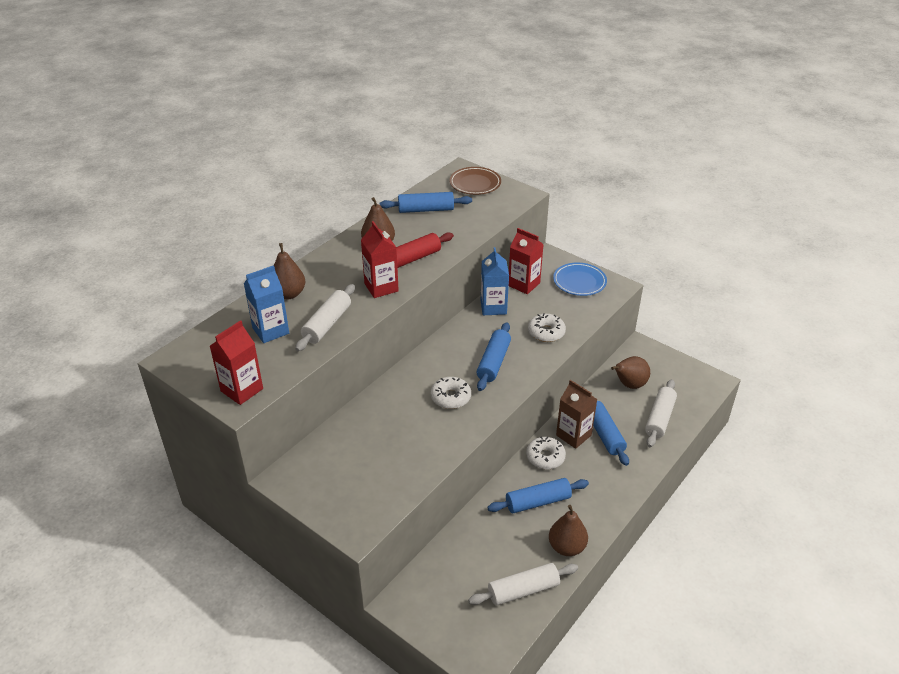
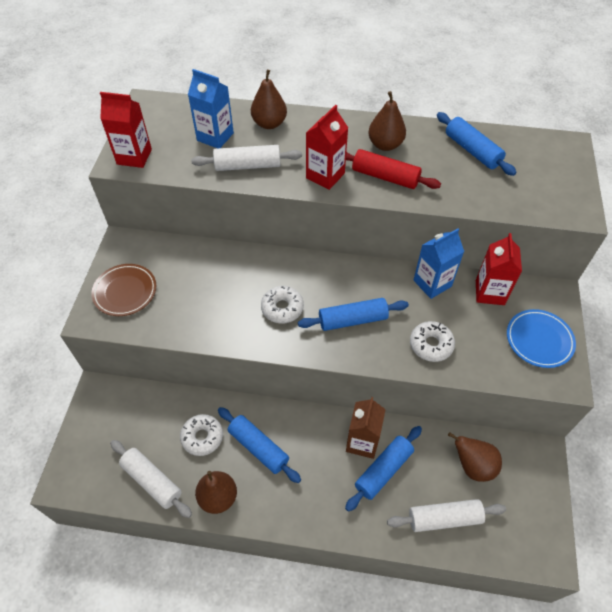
camera: 60 degrees right, 15 degrees up
(475, 183) = (556, 166): brown plate -> brown plate (125, 292)
(545, 457) = (317, 429): white donut -> white donut (202, 437)

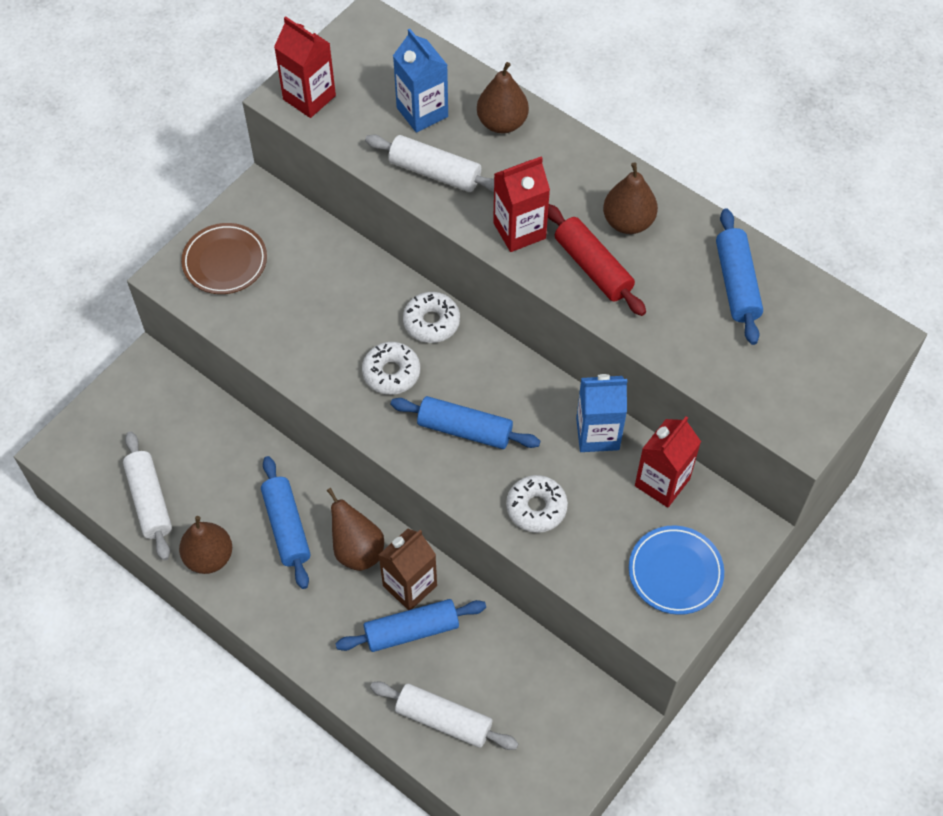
camera: 30 degrees right, 5 degrees up
(202, 437) = (231, 481): white donut -> white donut (431, 322)
(473, 465) = (521, 684): brown pear -> brown pear (357, 550)

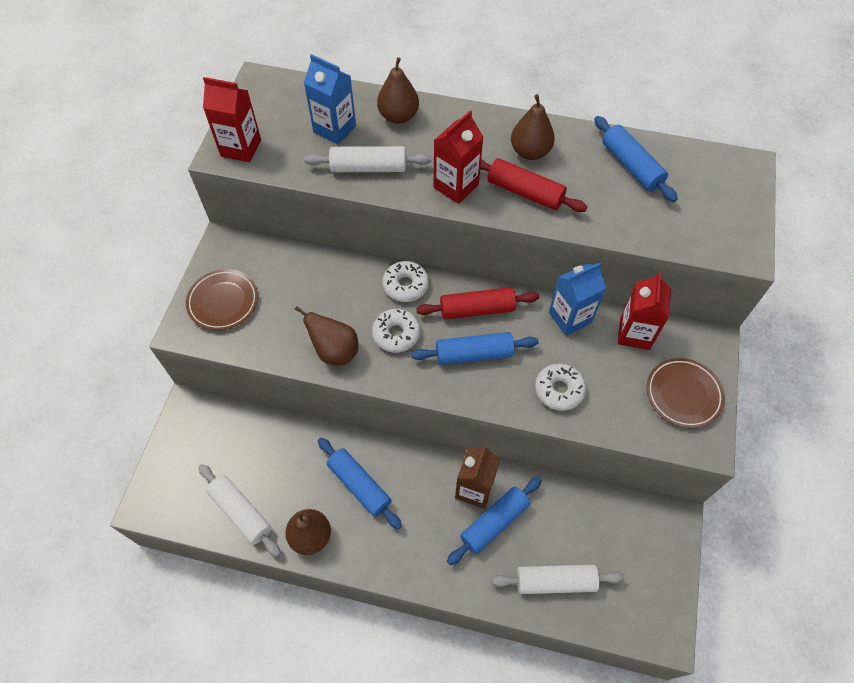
camera: 25 degrees left, 0 degrees up
(357, 550) = (421, 479): brown pear -> brown pear (335, 351)
(496, 381) = (477, 309): none -> red rolling pin
(675, 572) = (683, 394): blue plate -> brown plate

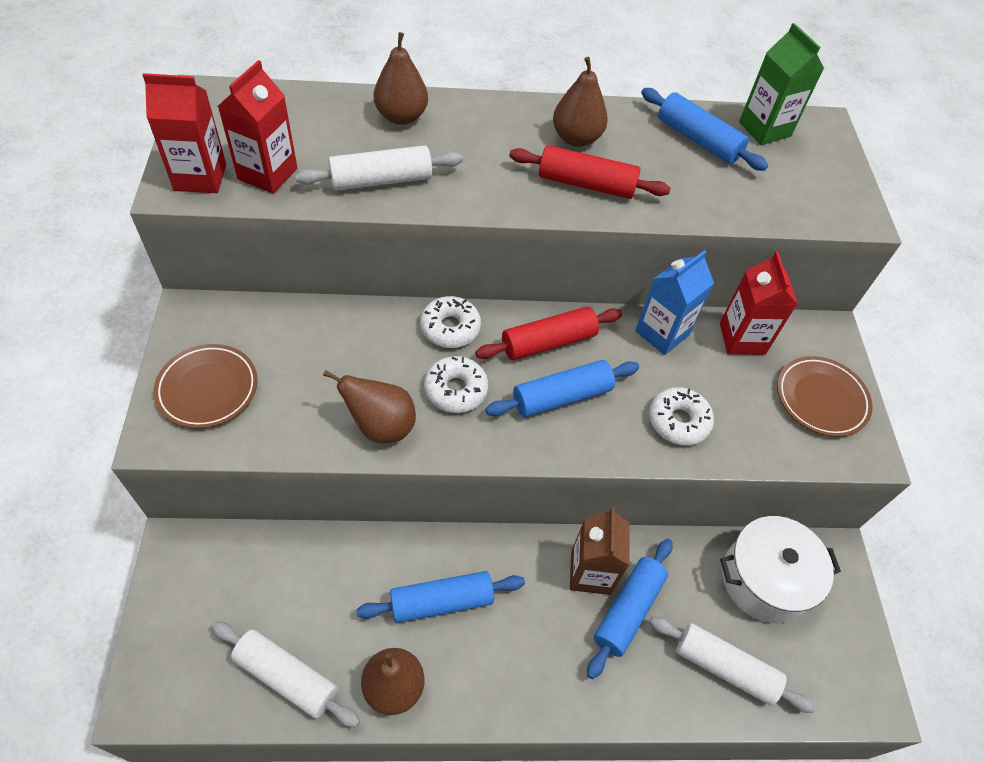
camera: 20 degrees left, 5 degrees down
(334, 129) = (323, 140): blue carton -> none
(359, 485) = (441, 601): blue rolling pin -> blue rolling pin turned 45 degrees counterclockwise
(456, 186) = (500, 188): red carton -> red carton (267, 174)
(555, 581) = (725, 667): white rolling pin -> white rolling pin turned 45 degrees clockwise
(609, 524) = (764, 579): none -> white pot
(693, 163) = (764, 129): none -> green carton

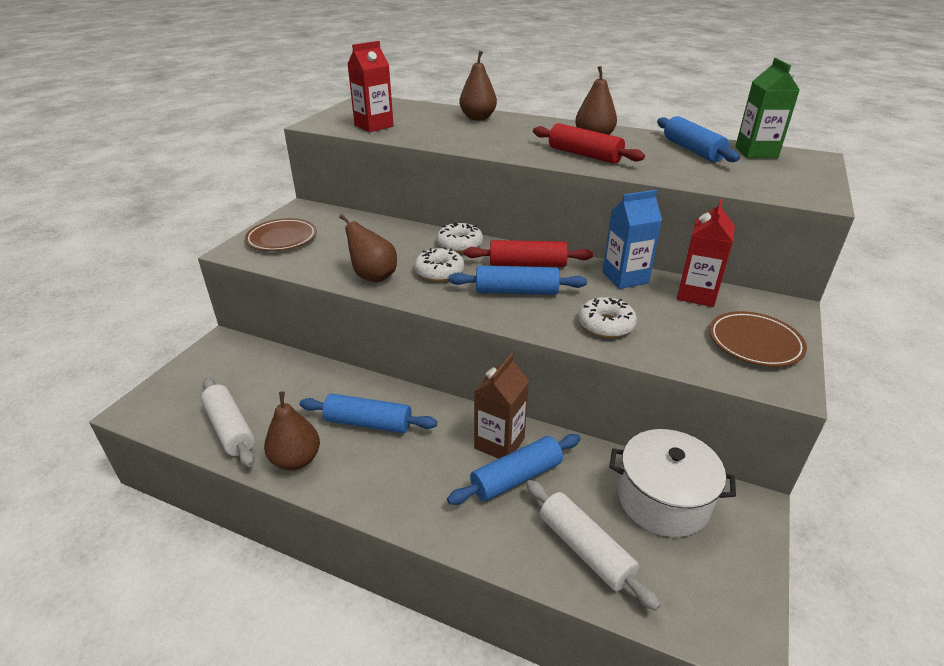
camera: 30 degrees right, 20 degrees down
(200, 177) = (334, 122): red carton -> none
(381, 180) = (441, 136): white rolling pin -> none

